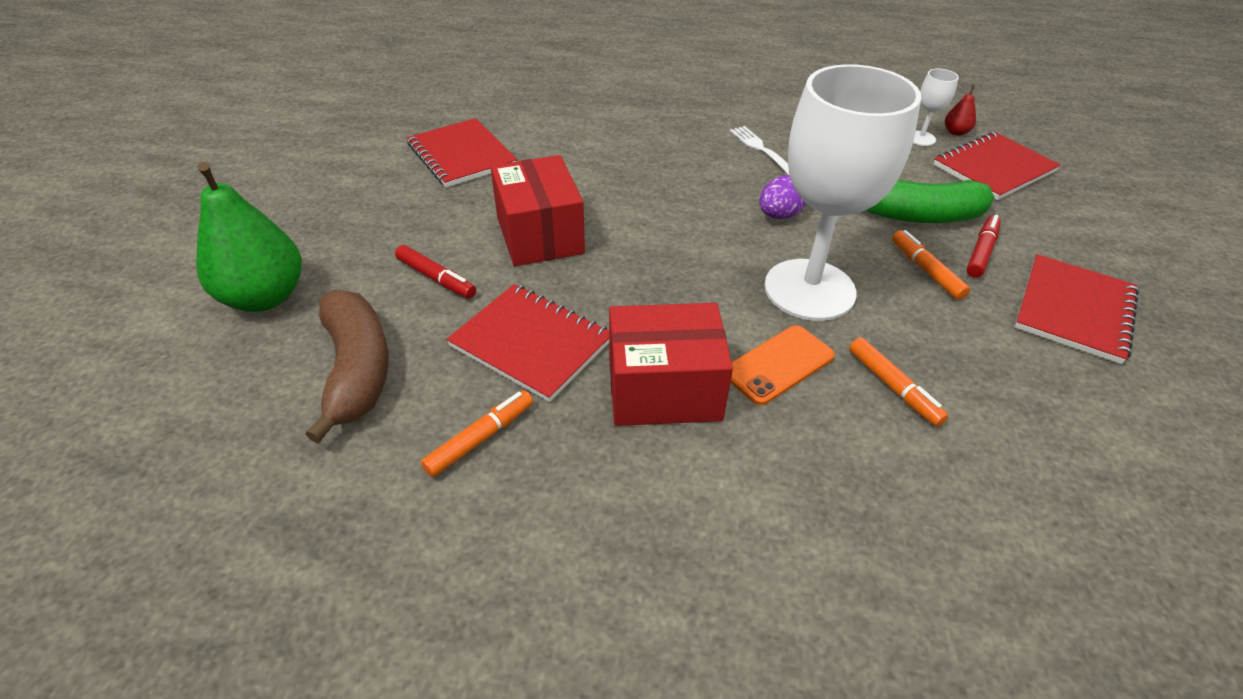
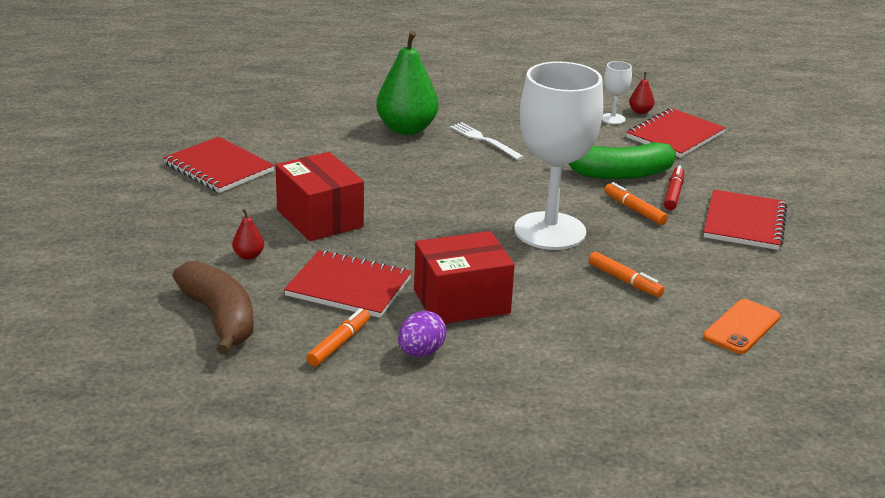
camera: 15 degrees left, 15 degrees down
(264, 297) = (110, 283): green pear -> green pear (406, 129)
(436, 278) = (248, 256): red marker -> red pear
(778, 365) = (540, 278): orange phone -> orange phone (741, 327)
(779, 215) = (511, 185): purple egg -> purple egg (420, 352)

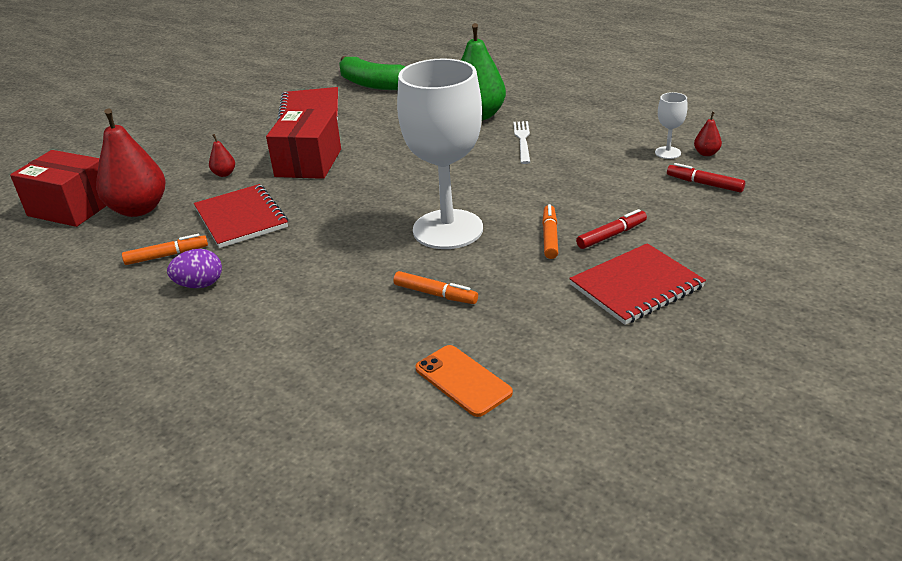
camera: 45 degrees right, 5 degrees up
(220, 318) = (139, 209): brown banana -> red pear
(461, 301) = (290, 259): red box -> red box (71, 208)
(619, 174) = (590, 202): green banana -> green banana (373, 84)
(624, 281) = (435, 294): orange marker -> orange marker turned 60 degrees counterclockwise
(675, 135) = (704, 184): red notebook -> red marker
(741, 327) = (463, 380): orange phone -> orange phone turned 60 degrees clockwise

